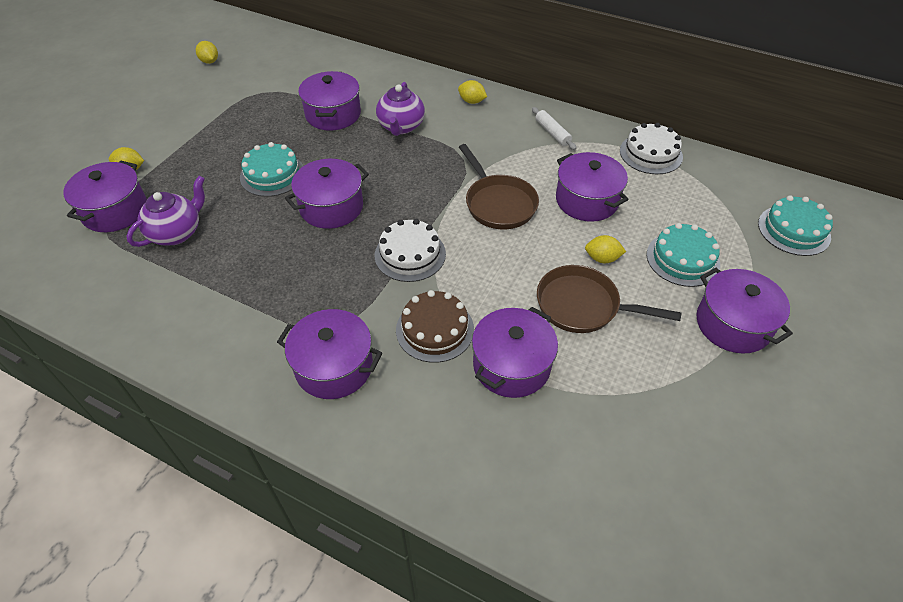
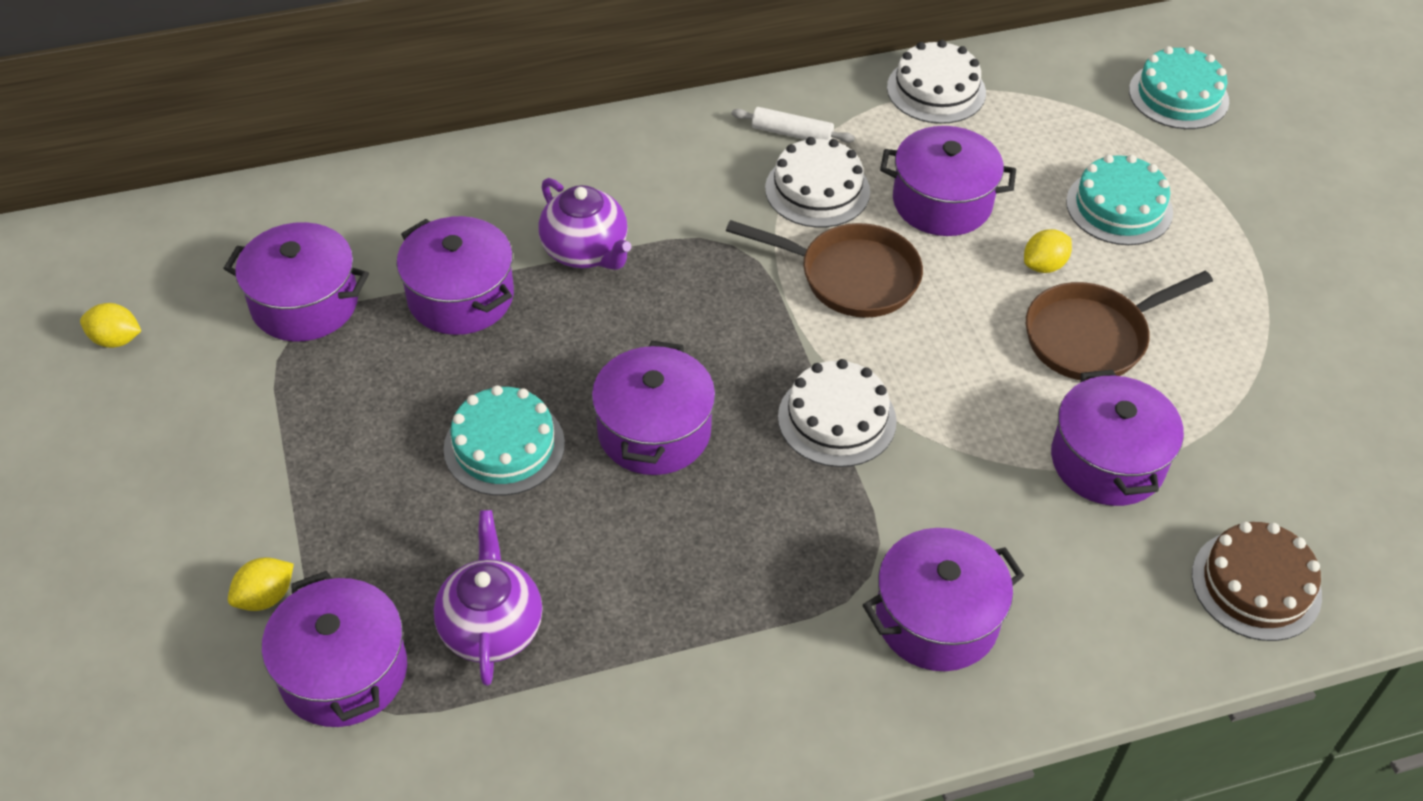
camera: 45 degrees left, 0 degrees up
(435, 329) = (983, 486): brown cake -> brown cake (1256, 585)
(472, 101) = (631, 151): yellow lemon -> none
(532, 161) = (817, 190): none -> white cake
(733, 324) = (1243, 249): purple pot -> purple pot (305, 303)

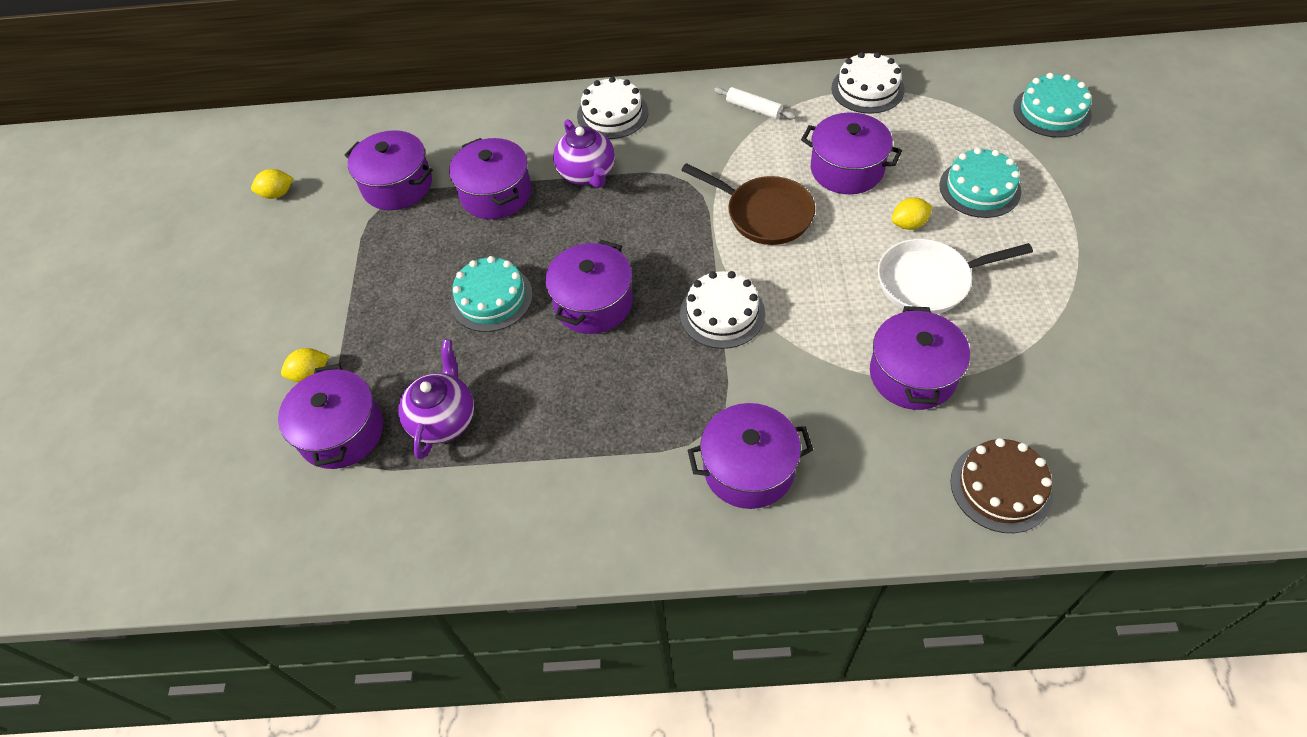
camera: 20 degrees right, 5 degrees up
(116, 340) = (277, 194): yellow lemon -> yellow lemon turned 45 degrees counterclockwise
(817, 190) = (759, 150): white cake -> white cake (612, 114)
(1092, 337) = (929, 281): brown pan -> white pan

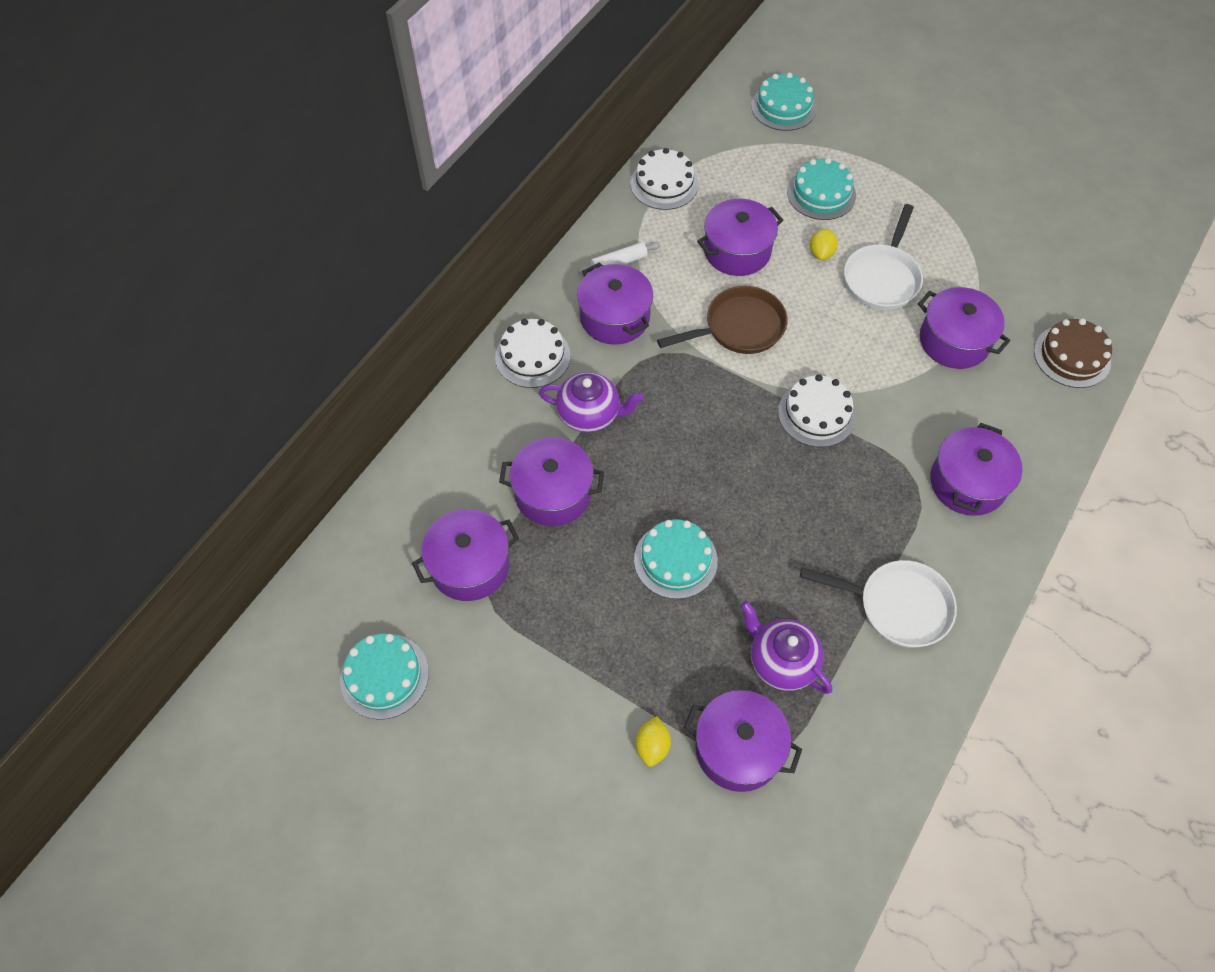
camera: 60 degrees left, 5 degrees up
(277, 194) = (384, 676): yellow lemon -> turquoise cake
(562, 478) = (897, 606): none -> white pan
(593, 303) = (739, 490): purple pot -> purple pot (614, 317)

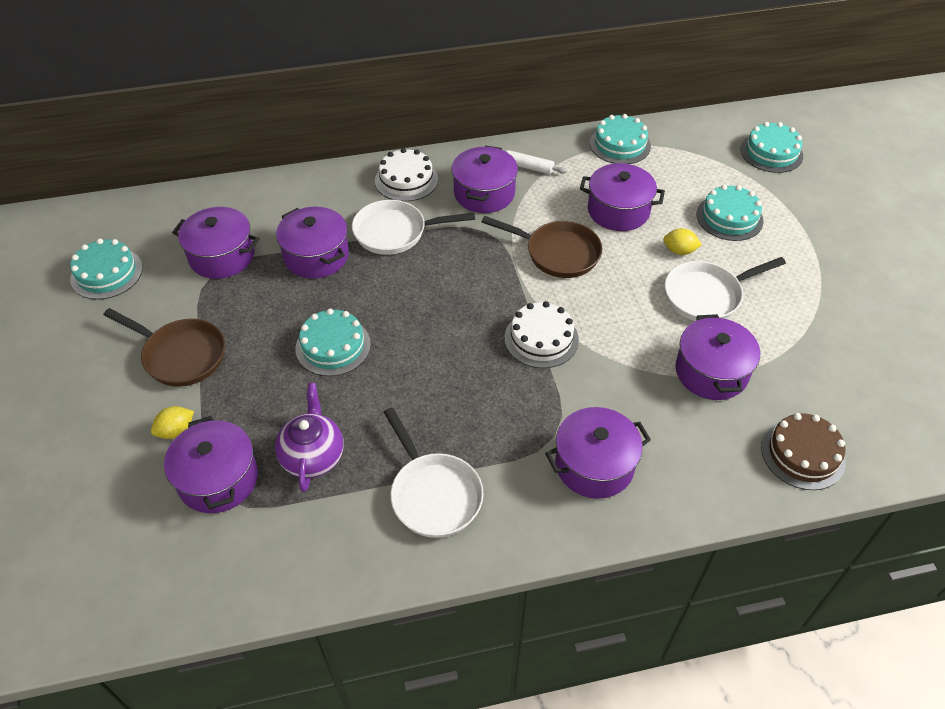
camera: 45 degrees right, 10 degrees down
(563, 683) = (180, 355): none -> brown pan
(590, 414) = (395, 232): purple teapot -> white pan
(664, 184) = (620, 144): white cake -> turquoise cake
(821, 253) = (679, 251): yellow lemon -> yellow lemon turned 45 degrees clockwise

